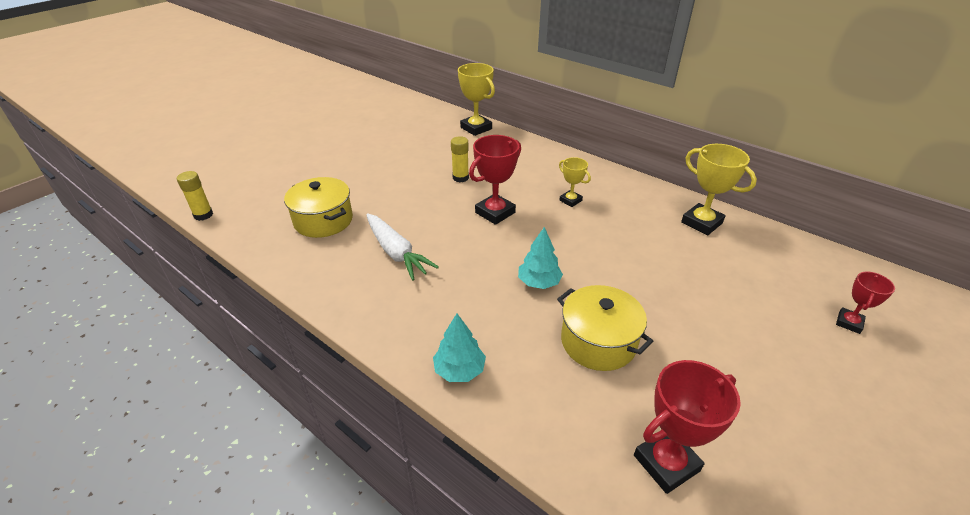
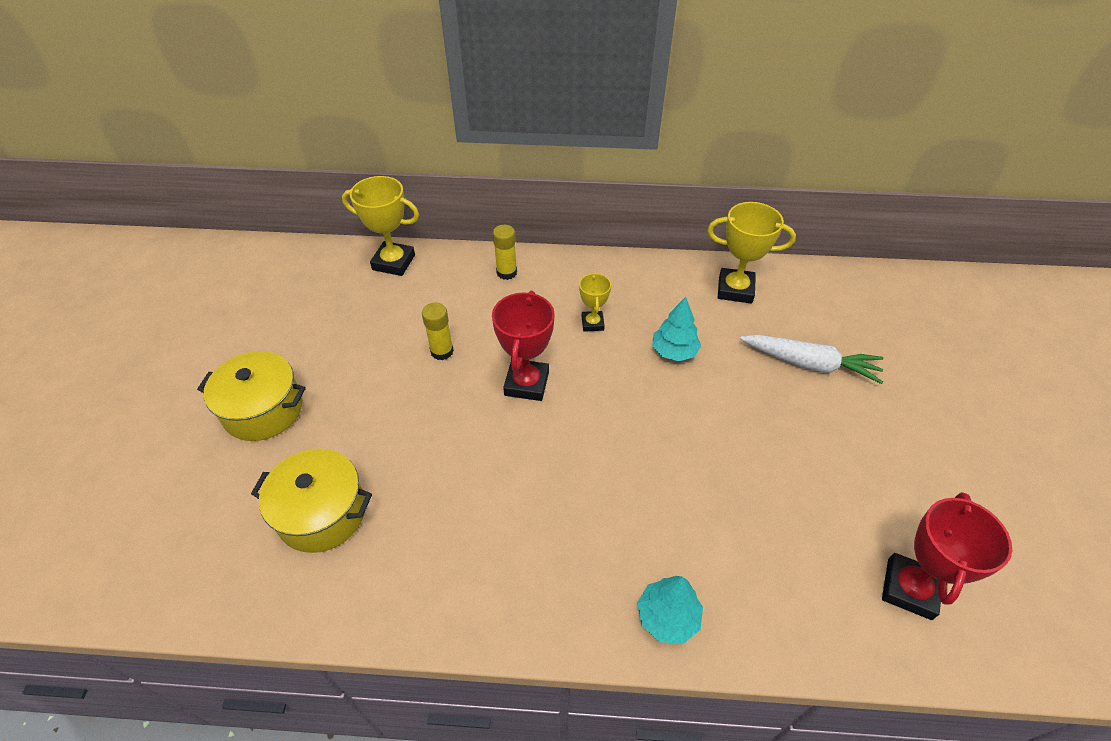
camera: 35 degrees left, 10 degrees up
(203, 215) = (123, 608): yellow glue stick -> yellow glue stick (506, 272)
(396, 253) = (464, 507): white carrot -> white carrot (810, 364)
(539, 282) = (650, 454): turquoise tree -> turquoise tree (674, 351)
(570, 200) = (592, 323): yellow trophy -> yellow trophy turned 75 degrees clockwise
(598, 342) = (760, 494): yellow pot -> yellow pot (263, 410)
(849, 323) = (922, 346): red trophy -> none

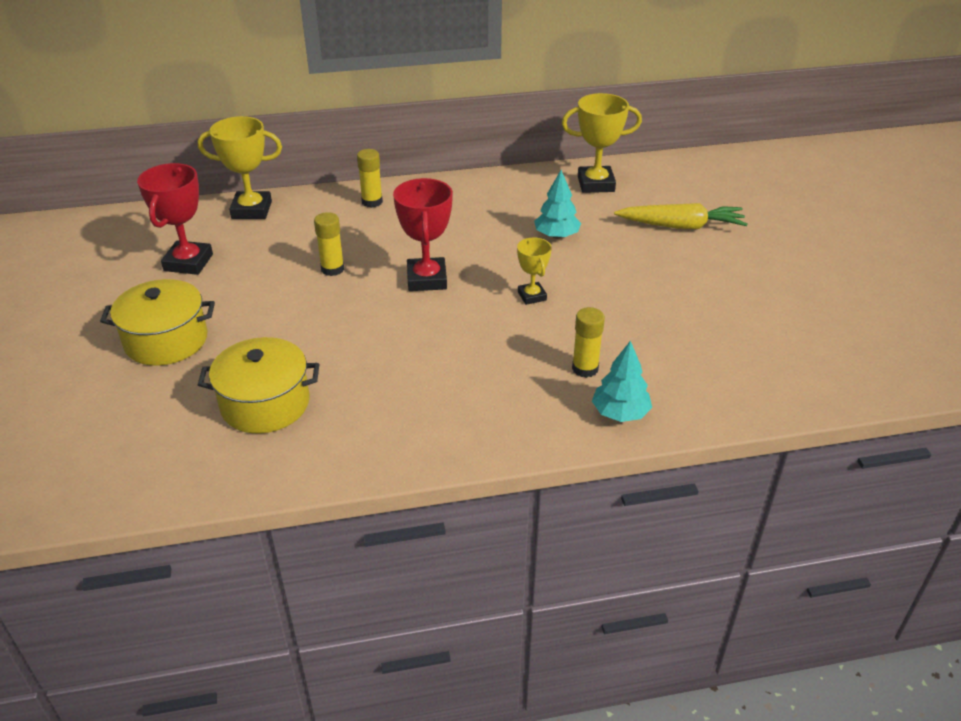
camera: 15 degrees left, 10 degrees down
(592, 323) = (472, 227): yellow trophy -> yellow trophy (532, 296)
(649, 543) = (585, 368): none -> yellow glue stick
(810, 364) = (681, 226): white carrot -> yellow carrot
(909, 589) = (813, 357): red trophy -> red trophy (188, 262)

